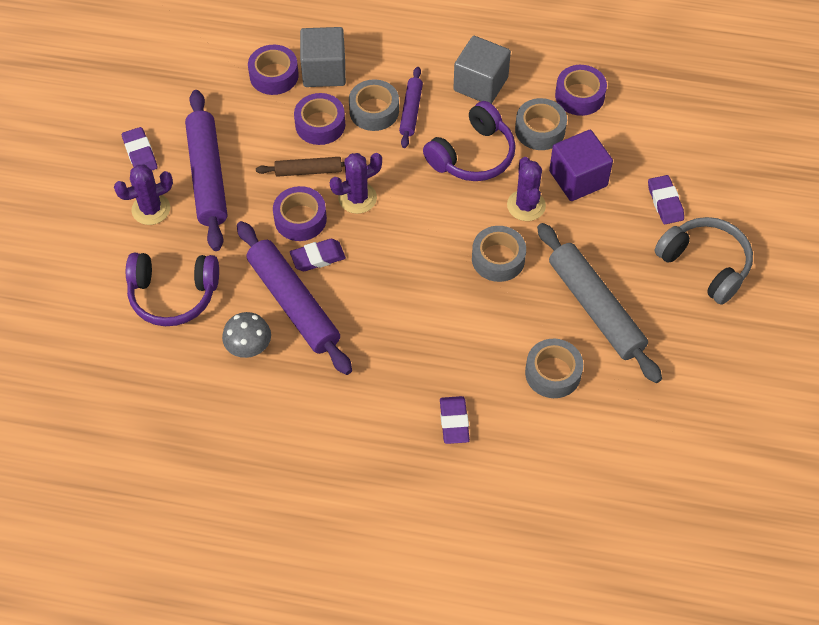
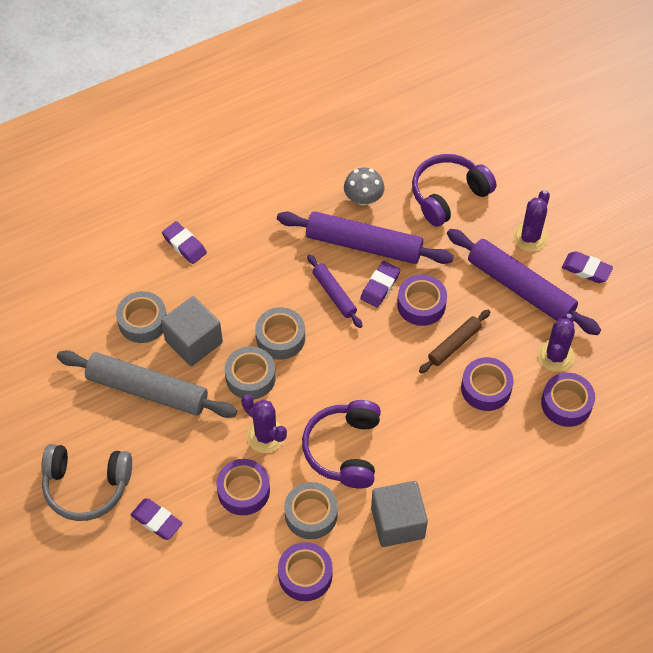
camera: 140 degrees right, 0 degrees up
(324, 71) = (533, 437): grey cube -> grey cube (194, 341)
(357, 198) = (397, 350): purple cactus -> purple cactus (555, 356)
(374, 111) = (458, 431): grey tape -> grey tape (280, 338)
(411, 111) = (429, 453): purple rolling pin -> purple rolling pin (334, 294)
(578, 178) = (243, 491): purple cube -> purple tape

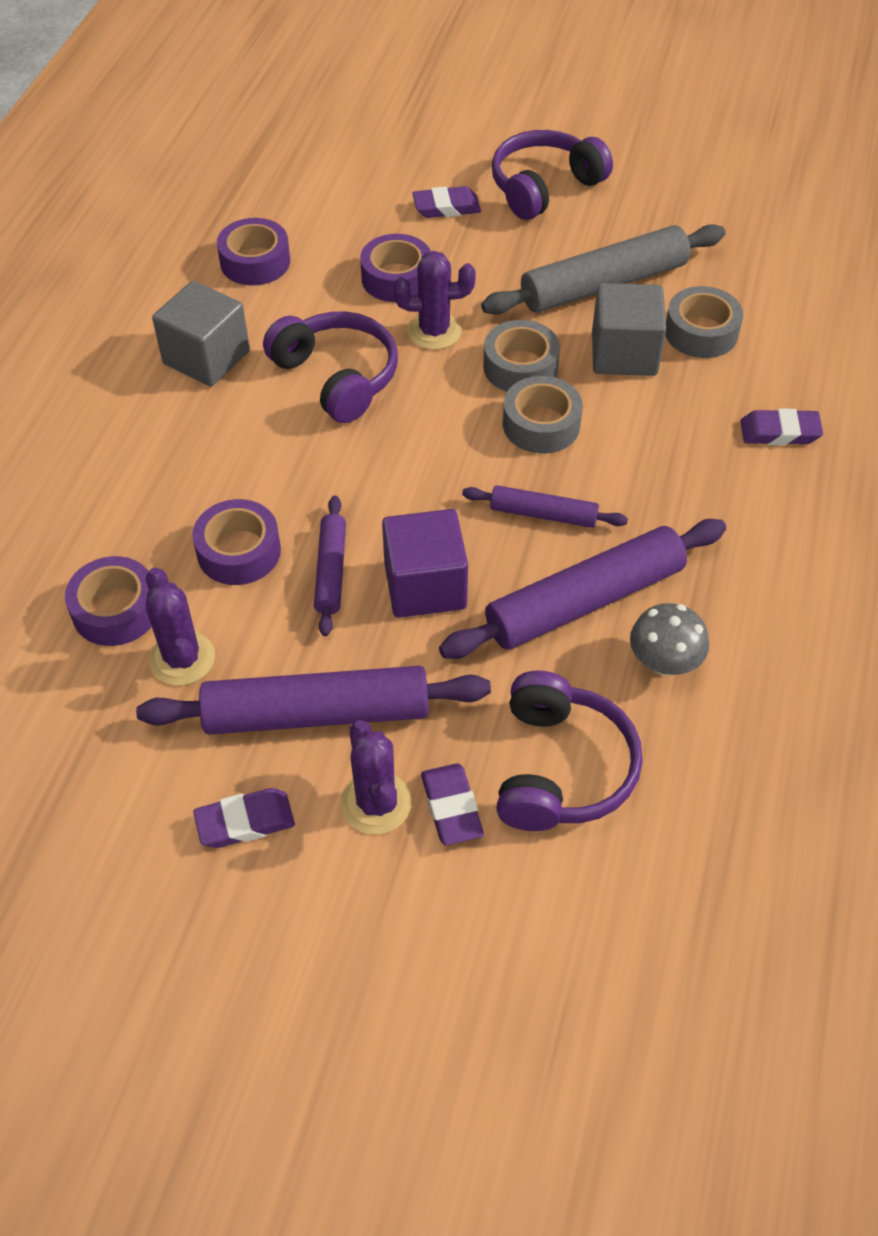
camera: 135 degrees right, 5 degrees down
(86, 486) = (544, 187): grey headphones -> purple headphones
(311, 514) = (306, 305): grey tape -> none
(380, 286) = (501, 567): purple eraser -> purple eraser (451, 807)
(421, 304) = (425, 586): purple tape -> purple cube
(454, 344) = (331, 571): brown rolling pin -> purple rolling pin

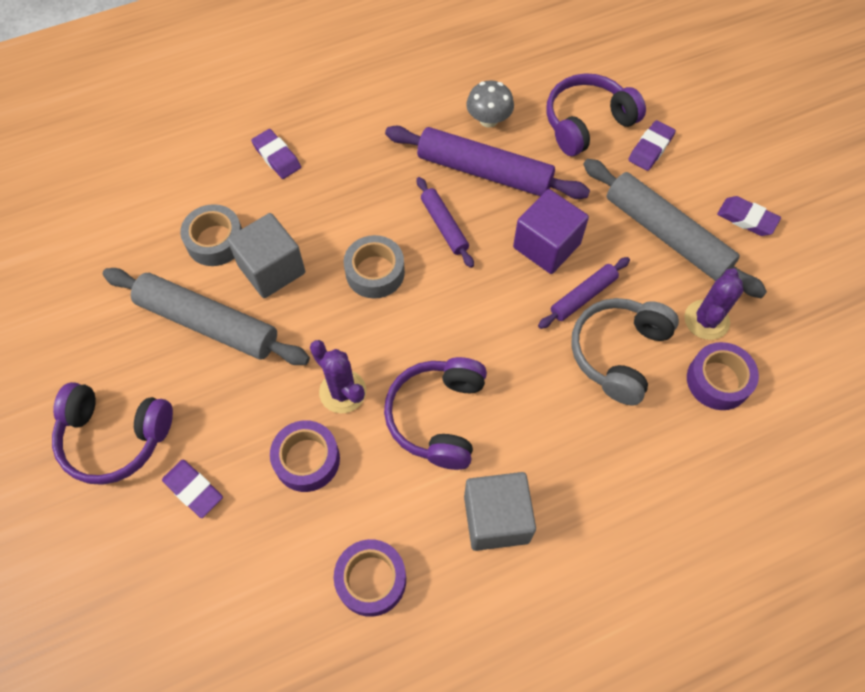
camera: 130 degrees left, 10 degrees up
(239, 551) = (619, 353): purple tape -> grey headphones
(317, 713) = (666, 235): purple rolling pin -> grey rolling pin
(376, 803) = (680, 177): purple cactus -> none
(520, 367) = (333, 317): grey tape -> none

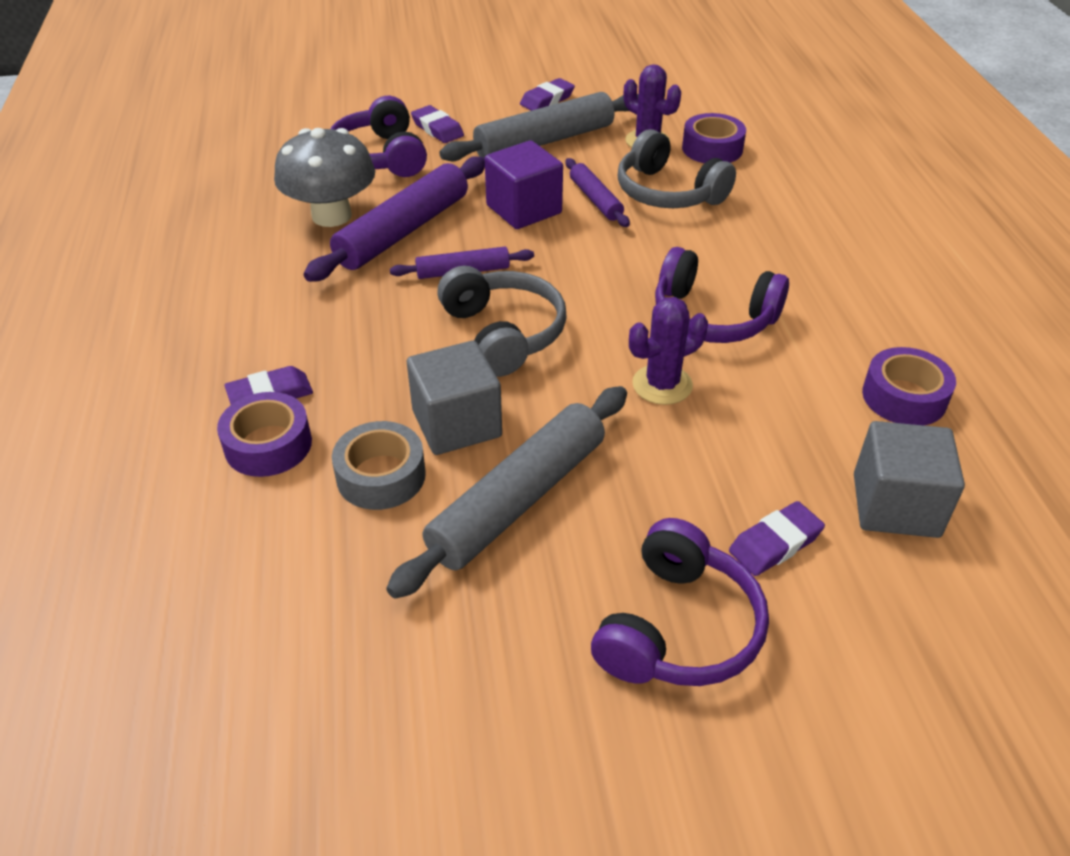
camera: 75 degrees left, 20 degrees down
(307, 459) = (748, 428): purple tape -> purple tape (268, 445)
(375, 272) = (503, 334): grey tape -> grey headphones
(488, 120) = (331, 215): grey mushroom -> grey mushroom, size x1.68
(496, 518) = (838, 298): grey cube -> grey cube (895, 505)

